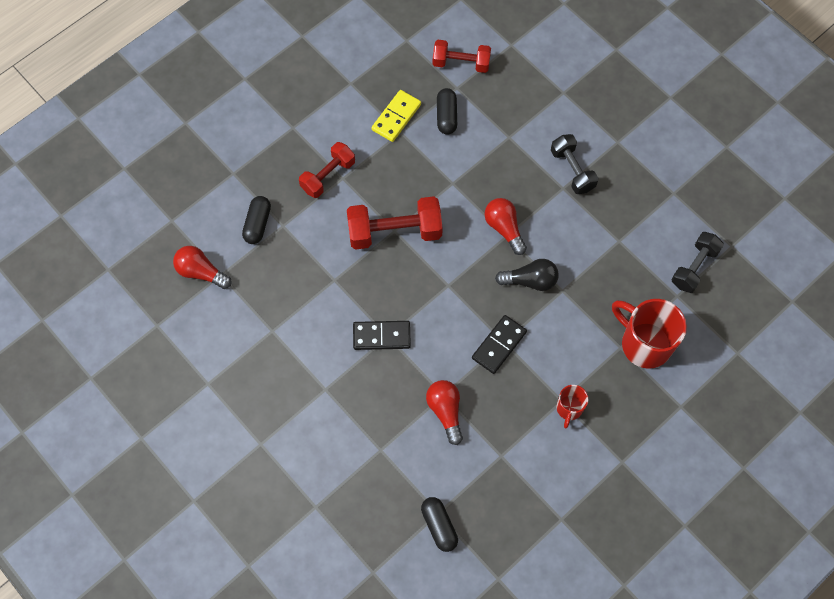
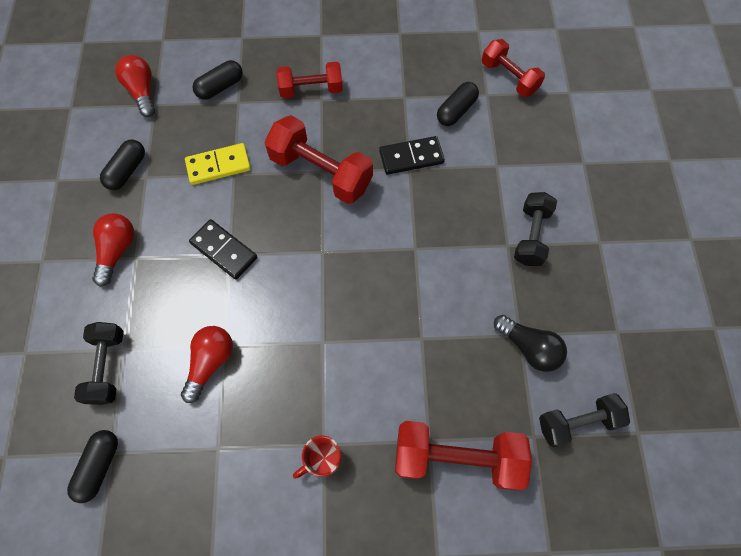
camera: 40 degrees right, 0 degrees up
(254, 337) = (127, 171): none -> black capsule
(381, 469) = (107, 367): none -> black dumbbell
(396, 117) = (412, 83): yellow domino -> yellow domino (218, 165)
(499, 345) = (315, 341): black domino -> black domino (411, 157)
(504, 228) = (419, 240): red light bulb -> red light bulb (117, 250)
(530, 280) = (399, 305): black light bulb -> black light bulb (529, 347)
(644, 343) = (456, 457): red mug -> red dumbbell

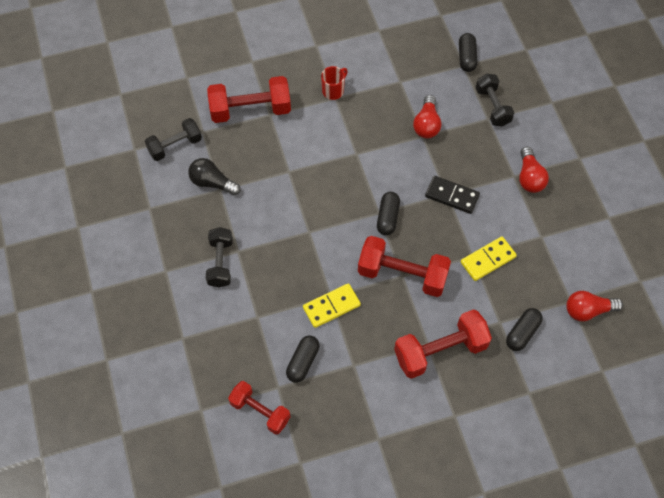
camera: 165 degrees right, 5 degrees down
(127, 171) = (558, 238): black capsule -> black capsule (387, 217)
(142, 92) = (588, 310): red light bulb -> red light bulb turned 120 degrees clockwise
(311, 89) = (440, 351): red dumbbell -> red dumbbell, size x1.53
(411, 157) = (331, 306): black domino -> yellow domino

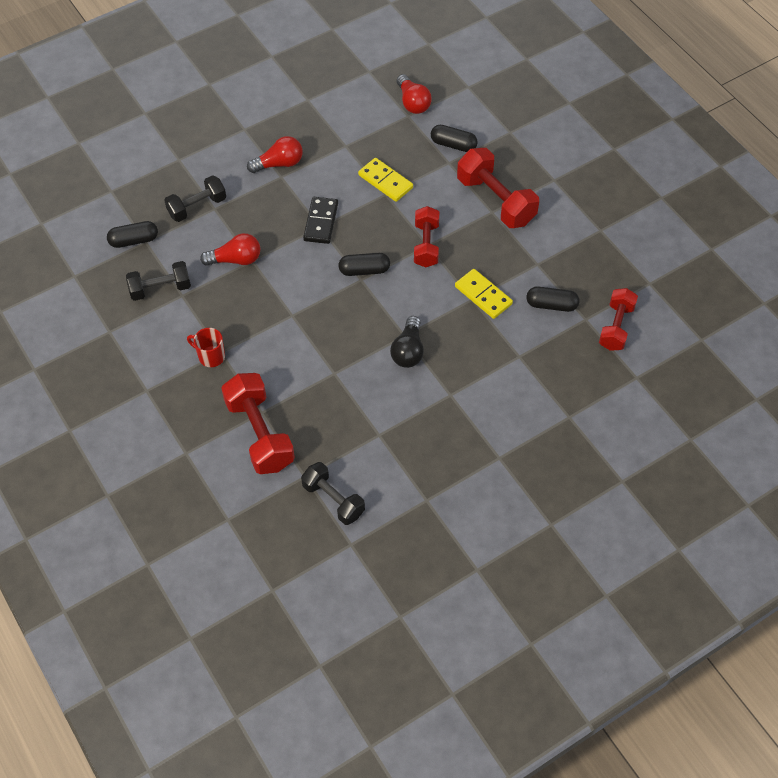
camera: 105 degrees left, 5 degrees down
(212, 183) = (372, 444): black light bulb -> black light bulb (408, 351)
(220, 263) = (470, 407): black dumbbell -> black dumbbell (160, 289)
(402, 274) = (426, 245): red dumbbell -> red dumbbell, size x0.65

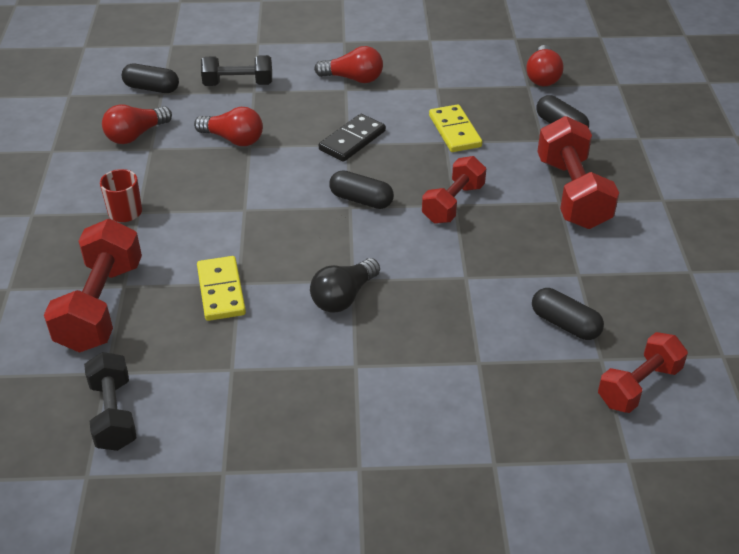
camera: 30 degrees right, 15 degrees down
(160, 289) = (136, 135): black dumbbell -> red light bulb
(483, 295) = (482, 279): yellow domino -> yellow domino (221, 291)

